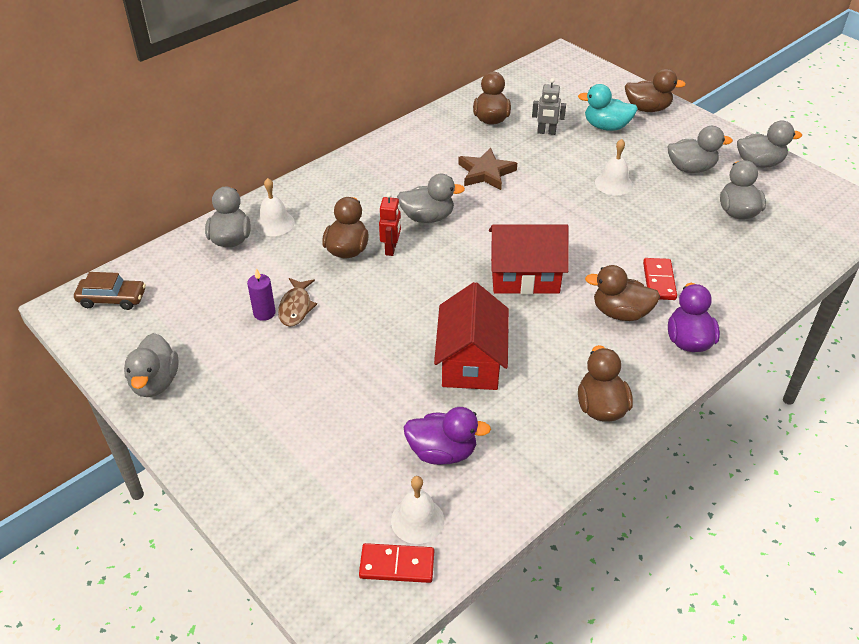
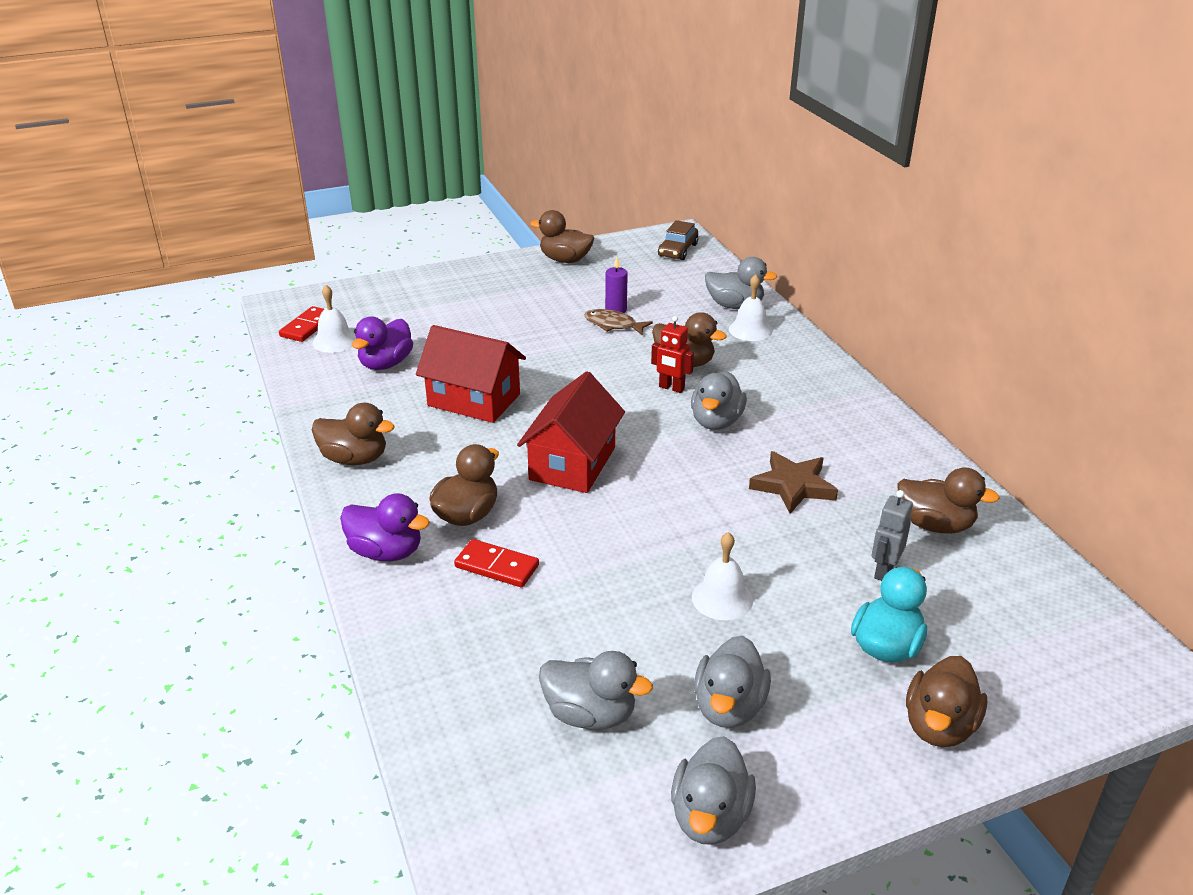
camera: 110 degrees right, 10 degrees down
(155, 382) = (565, 260): grey duck -> brown duck

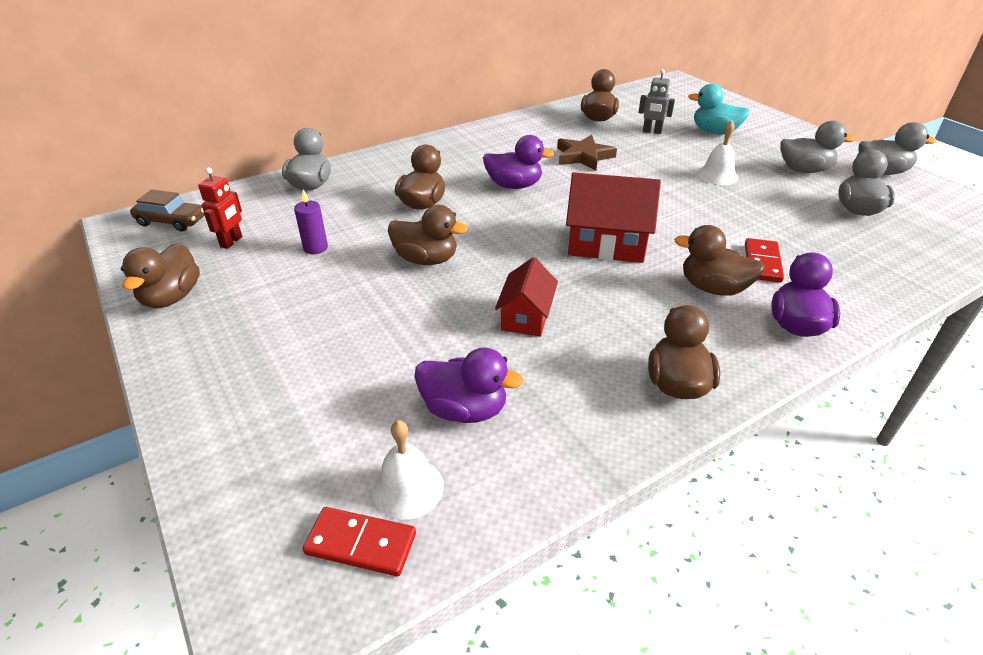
camera: 100 degrees left, 5 degrees up
(474, 400) = (526, 317): red house -> red house, size x0.62
(613, 325) = (350, 246): brown fish -> none
(671, 388) = (468, 207): red robot -> red robot (232, 242)
(716, 421) = (514, 185): grey duck -> purple duck
(750, 330) = (359, 177): white bell -> none
(939, 726) = (759, 122): brown duck -> brown duck (426, 259)

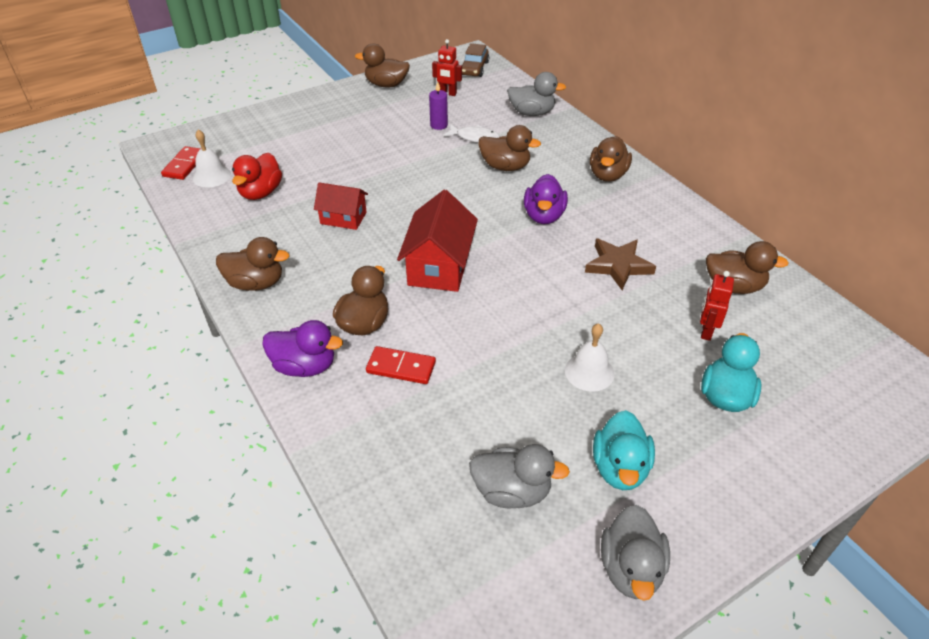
camera: 90 degrees right, 5 degrees up
(355, 222) = (475, 137): none -> white fish
(426, 259) = (420, 172): brown duck -> brown duck (607, 175)
(464, 409) = (261, 193): purple duck -> red duck
(652, 132) = (706, 331): grey robot -> red robot
(804, 170) = (620, 468): grey duck -> turquoise duck

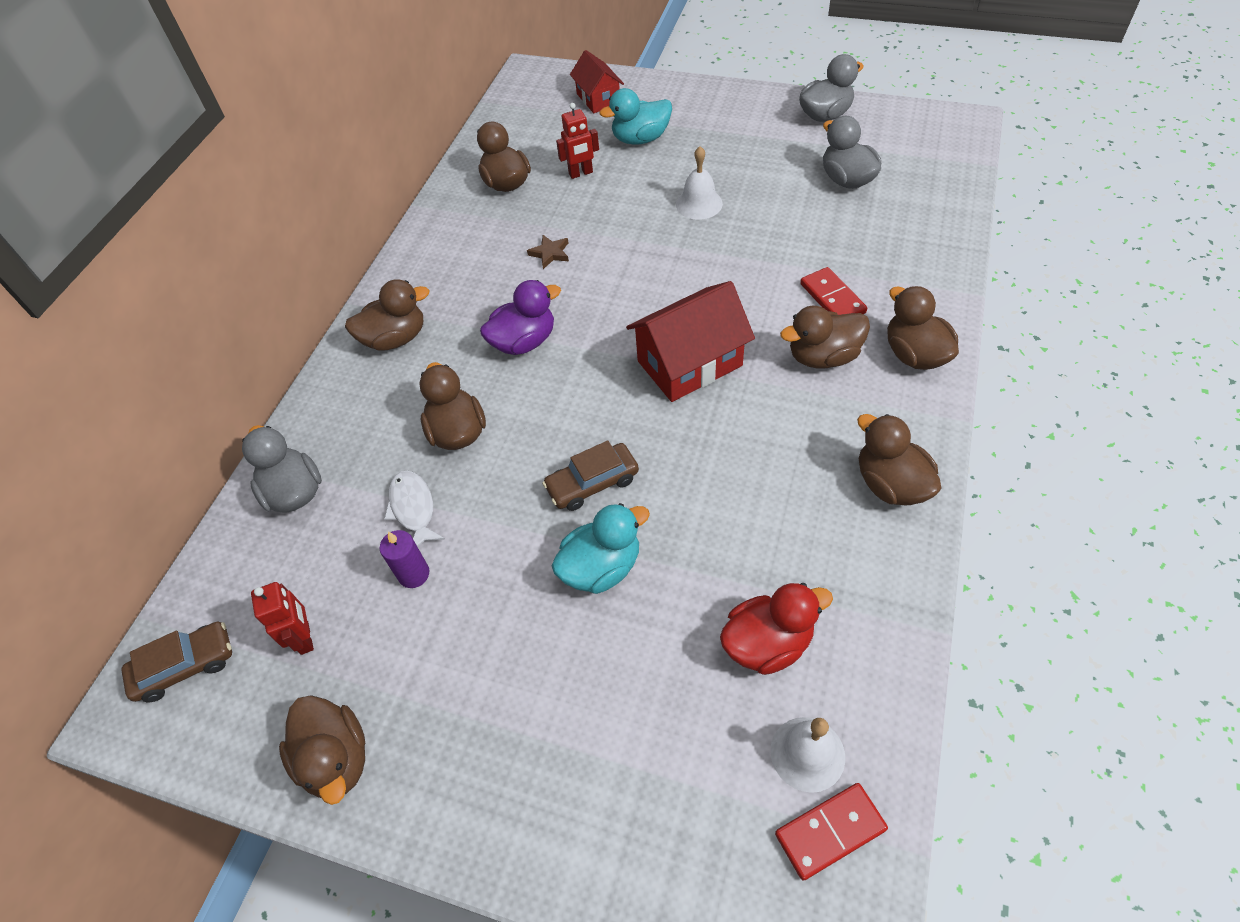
camera: 125 degrees left, 10 degrees up
(305, 366) = (914, 354): purple duck -> brown duck
(343, 218) = (711, 504): red house -> red house (598, 99)
(412, 190) = (592, 483): none -> brown car
(618, 266) = (550, 253): brown star -> brown star, size x0.56
(620, 468) = (764, 150): turquoise duck -> turquoise duck (601, 567)

